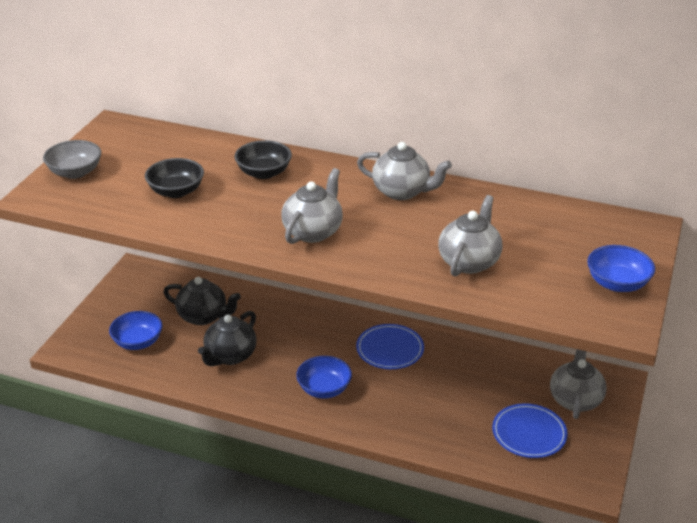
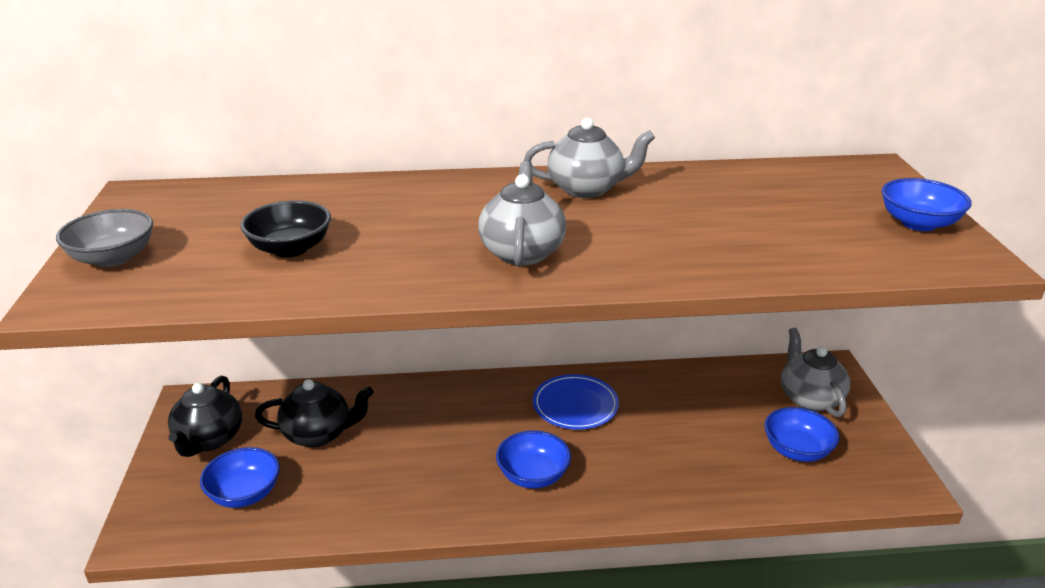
camera: 25 degrees left, 5 degrees down
(230, 356) = (385, 472): black teapot -> black teapot (209, 439)
(264, 173) = (396, 204): black bowl -> none
(469, 262) = (742, 240): grey teapot -> none
(529, 433) = (797, 450): blue plate -> blue bowl

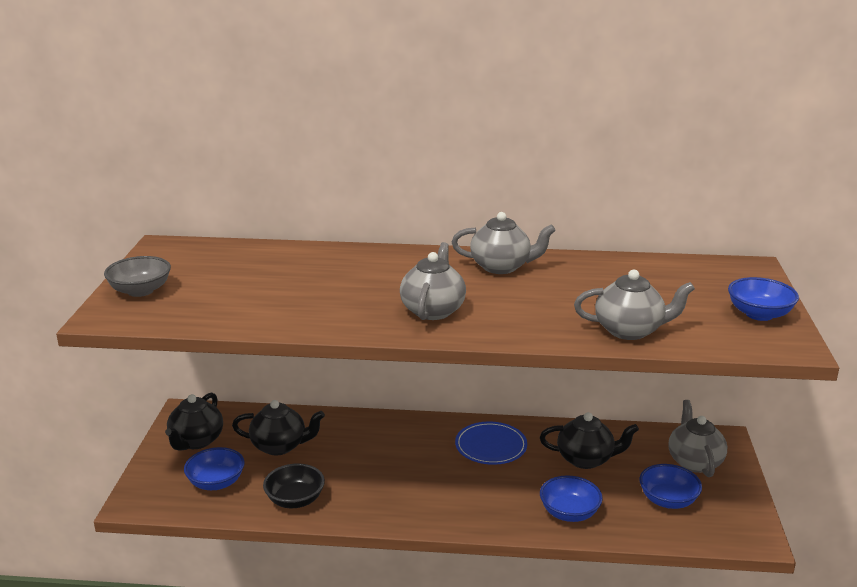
camera: 10 degrees right, 5 degrees down
(290, 248) = (264, 294): black bowl -> black bowl (295, 500)
(533, 476) = (441, 495): blue bowl -> blue bowl (569, 513)
(689, 409) = (586, 459): none -> black teapot
(779, 257) = (630, 330): none -> grey teapot

